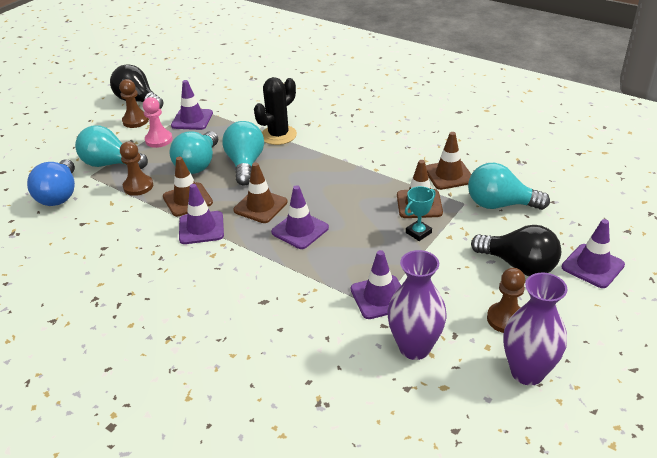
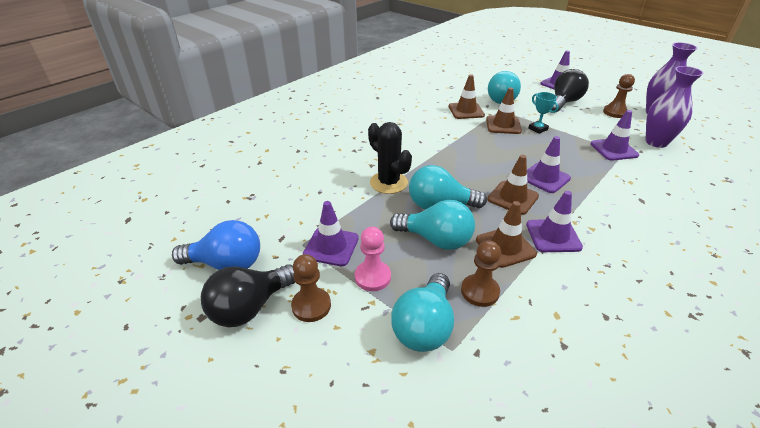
camera: 85 degrees left, 0 degrees up
(59, 195) = (502, 384): blue light bulb -> blue light bulb (226, 264)

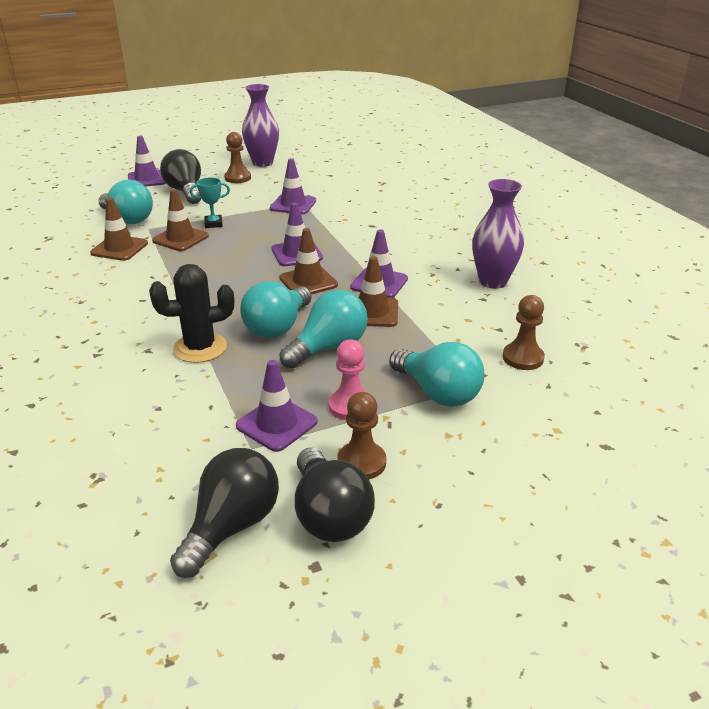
camera: 65 degrees left, 5 degrees down
(226, 264) = (232, 526): blue light bulb -> black light bulb
(480, 291) = (417, 347): brown pawn -> brown pawn (523, 358)
(656, 142) = (305, 183): purple vase -> purple vase (493, 281)

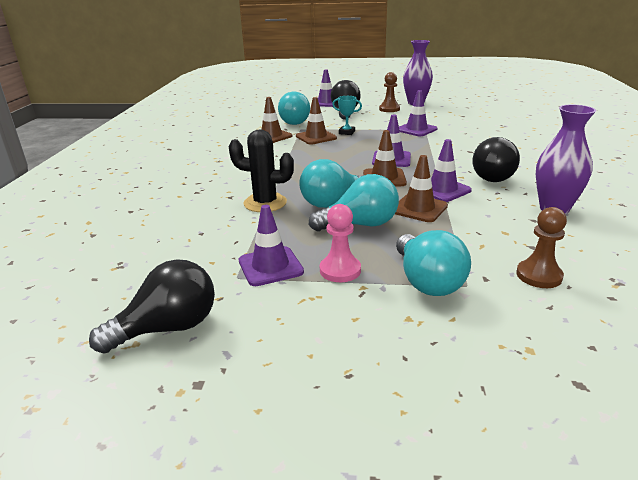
camera: 30 degrees right, 5 degrees down
(329, 515) = (246, 348): black light bulb -> black light bulb (491, 176)
(361, 462) = (310, 315): brown pawn -> none

